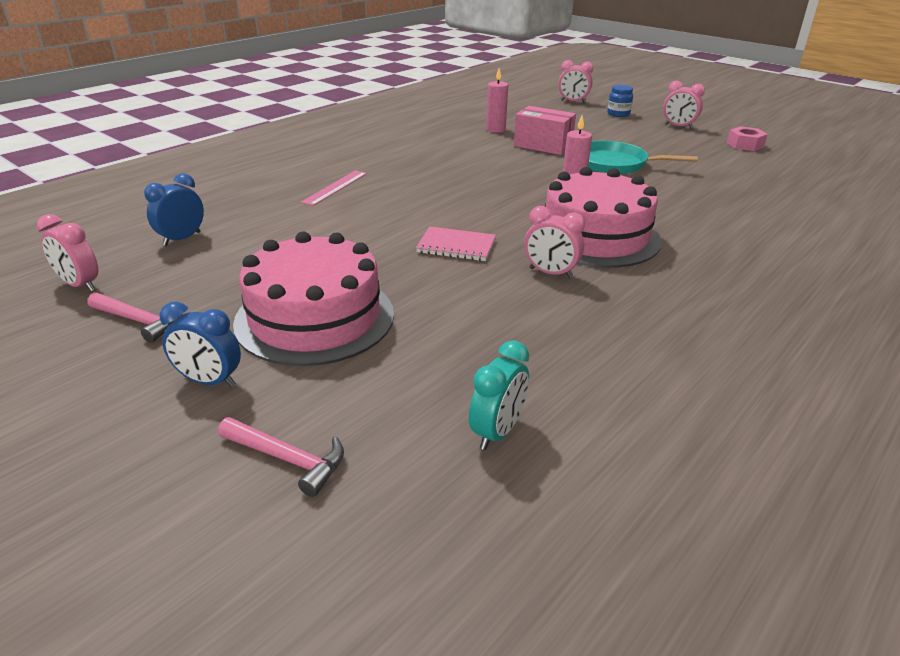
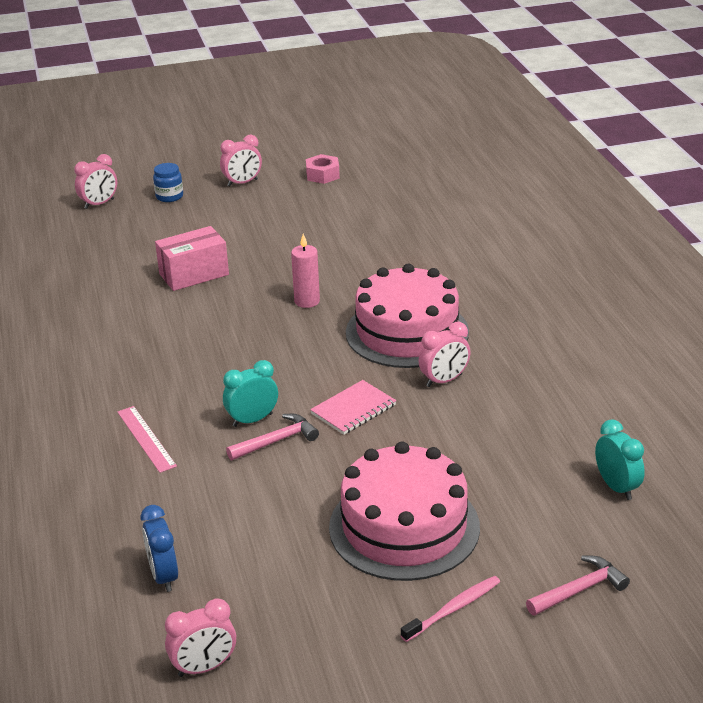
camera: 55 degrees left, 0 degrees up
(139, 321) = (319, 634): pink hammer -> pink hammer (276, 441)
(209, 381) = (453, 609): blue clock -> pink toothbrush
(396, 213) = (252, 420): none -> turquoise clock
(495, 129) = (115, 283): pink candle -> none
(614, 164) = (283, 257): turquoise pan -> none

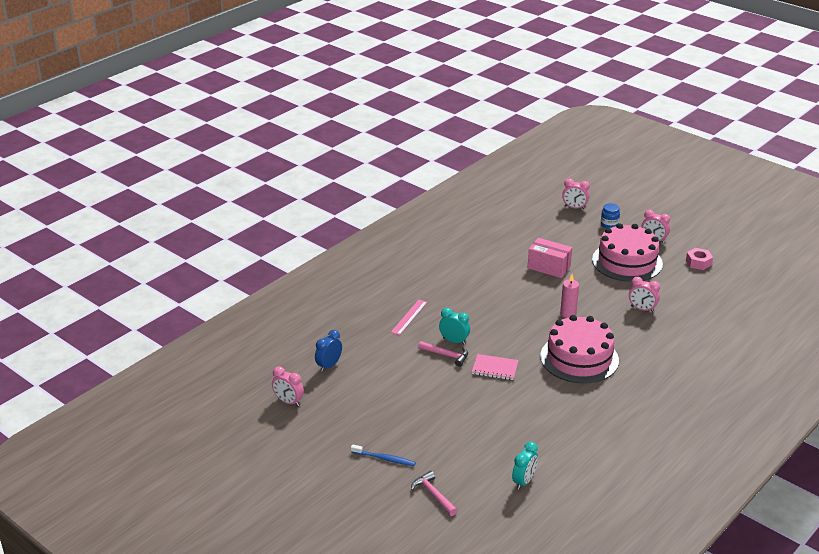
camera: 55 degrees right, 0 degrees up
(404, 527) = (424, 421): pink cake -> pink cake (627, 262)
(444, 380) = (551, 388): pink clock -> pink clock (642, 309)
(453, 609) = (384, 459): pink toothbrush -> blue toothbrush
(579, 590) = (433, 495): pink hammer -> pink hammer turned 150 degrees counterclockwise

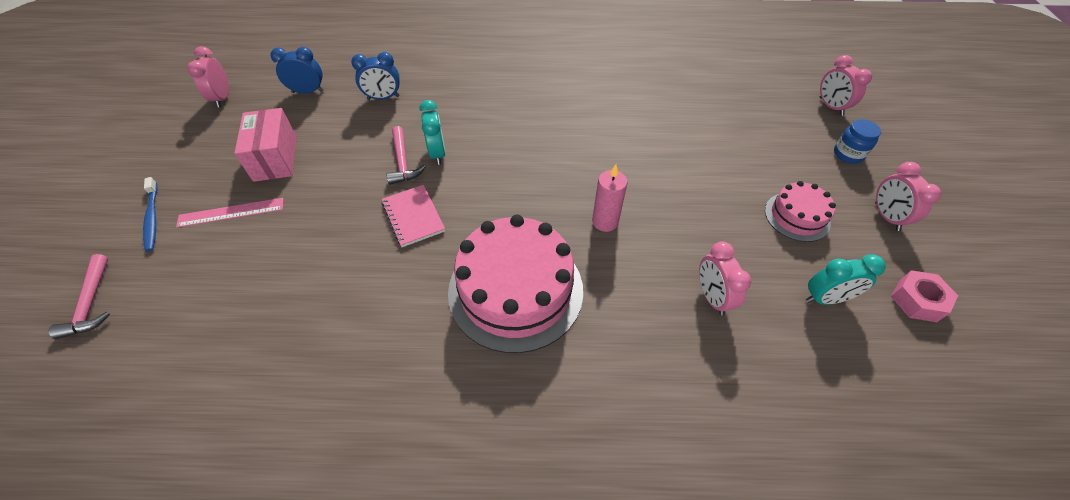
camera: 50 degrees right, 20 degrees up
(375, 340) = (383, 98): none -> blue clock
(409, 317) = (449, 98): pink ruler -> pink ruler (231, 212)
(433, 495) = (91, 303): pink hammer -> pink hammer turned 150 degrees clockwise
(524, 481) = (164, 390): turquoise clock -> turquoise clock (826, 298)
(549, 267) = (679, 151): pink box -> pink box (275, 158)
(627, 262) = (797, 216): pink cake -> pink cake, size x0.52

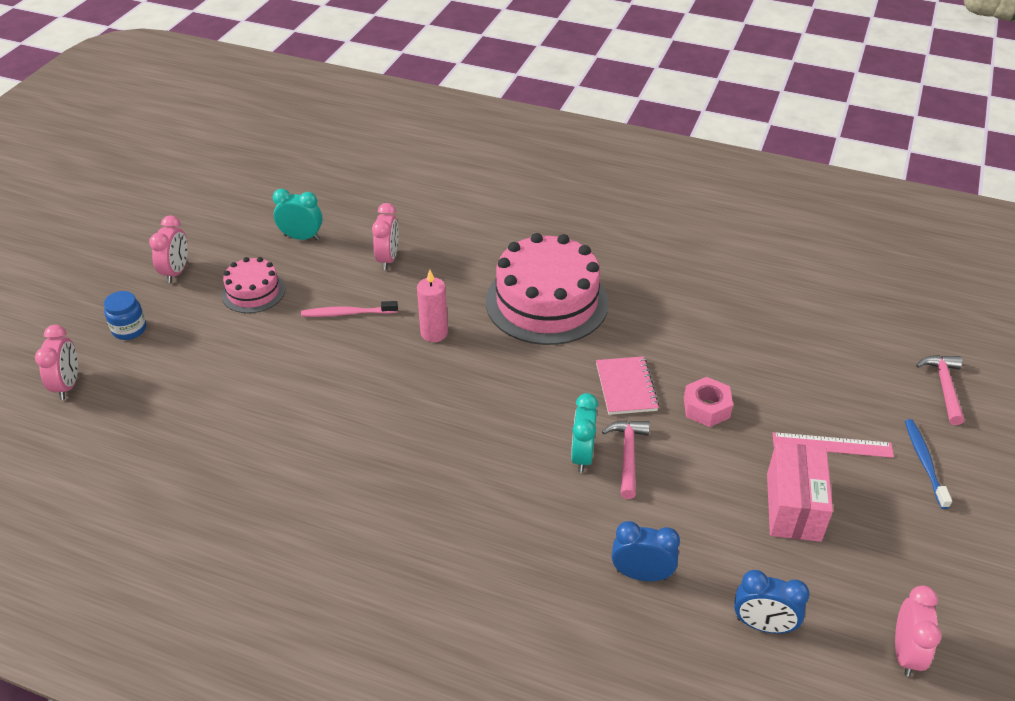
camera: 160 degrees left, 10 degrees down
(695, 219) = (347, 313): none -> pink toothbrush
(917, 300) = (236, 220): pink nut -> pink nut (706, 408)

